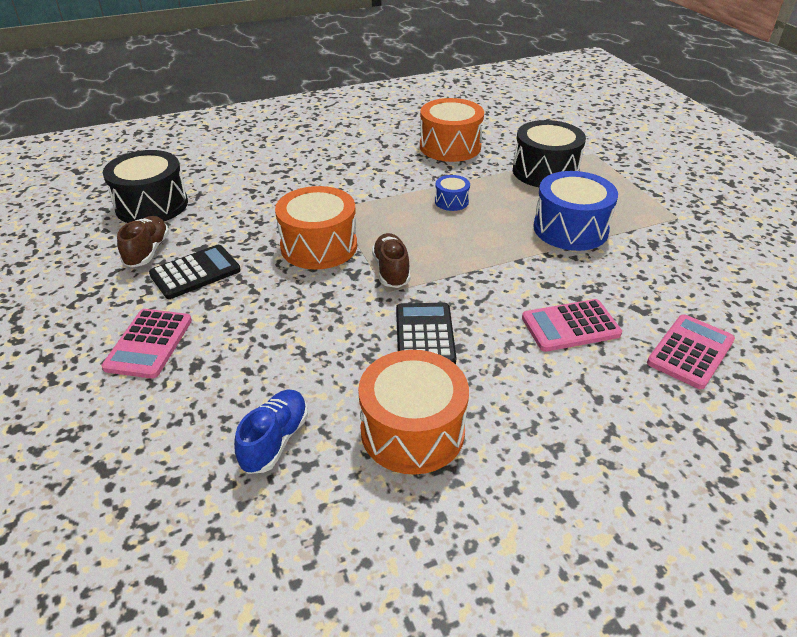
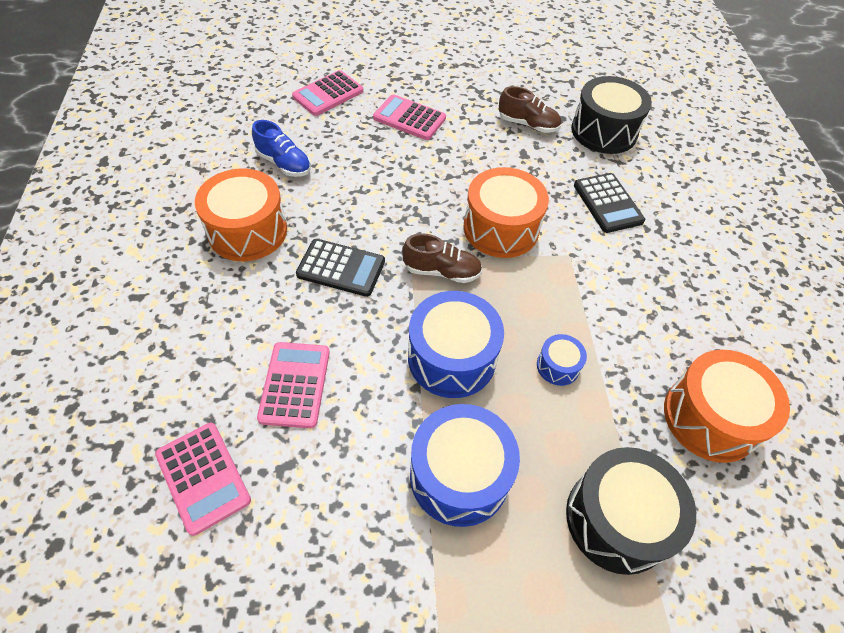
camera: 105 degrees right, 15 degrees up
(97, 444) = (328, 94): none -> pink calculator
(195, 273) = (487, 147): black calculator -> black calculator (607, 203)
(479, 248) = (452, 358): none -> blue drum

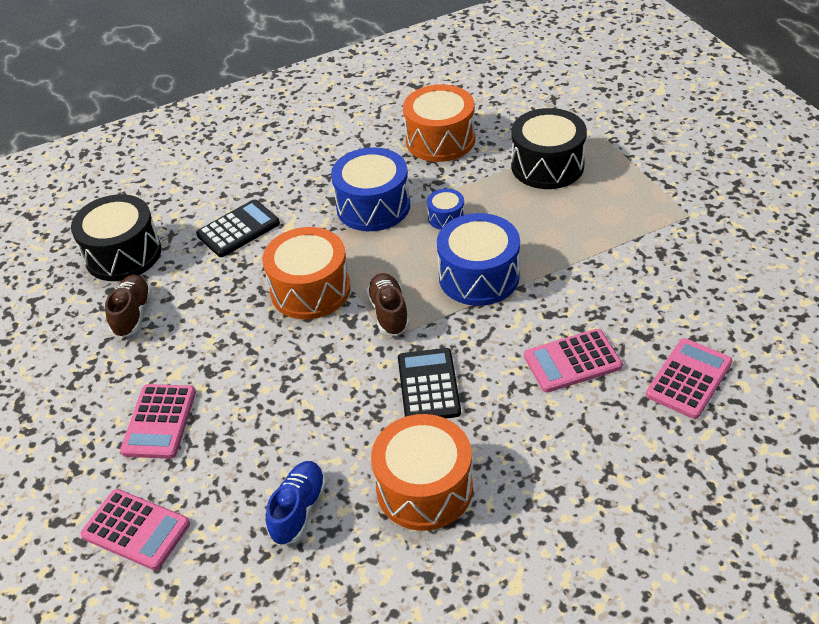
camera: 105 degrees left, 10 degrees down
(459, 475) = (574, 242): blue drum -> blue drum (373, 206)

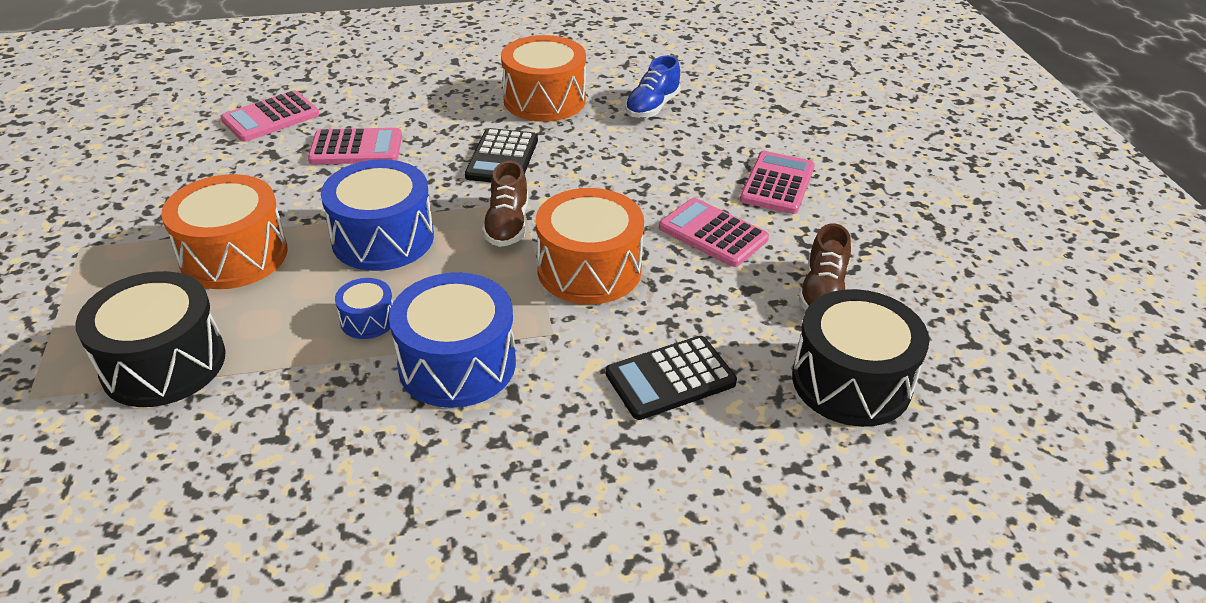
camera: 170 degrees left, 5 degrees down
(136, 530) = (792, 120): pink calculator -> pink calculator (713, 233)
(440, 140) = (276, 464): orange drum -> orange drum (234, 255)

